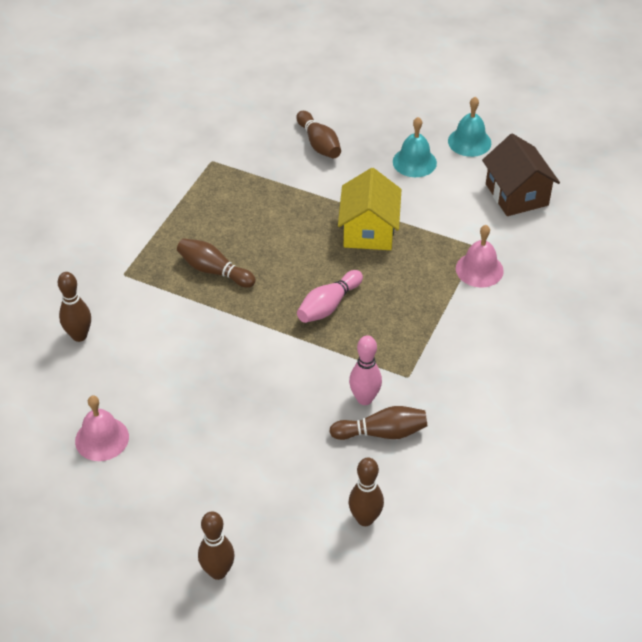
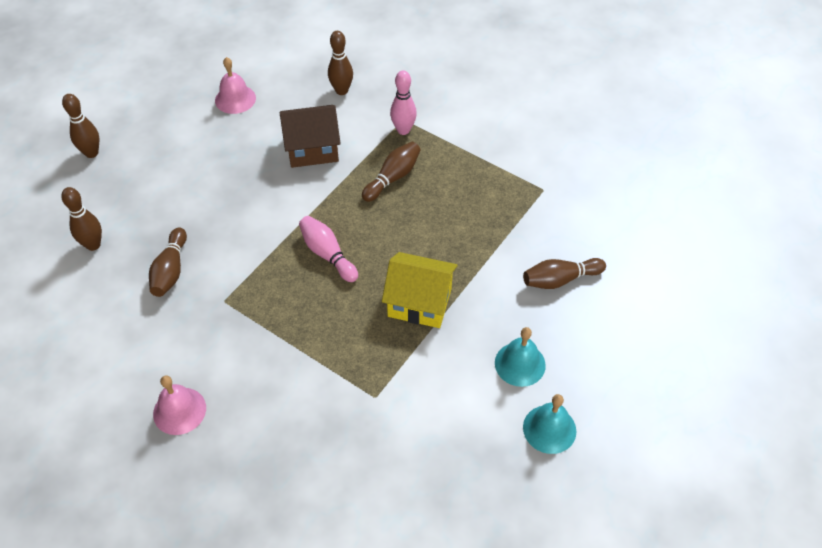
camera: 100 degrees right, 5 degrees up
(364, 399) = (211, 264): pink bowling pin -> pink bowling pin (403, 130)
(479, 269) = (341, 391): pink bell -> pink bell (179, 410)
(516, 194) = (449, 458): brown house -> brown house (312, 149)

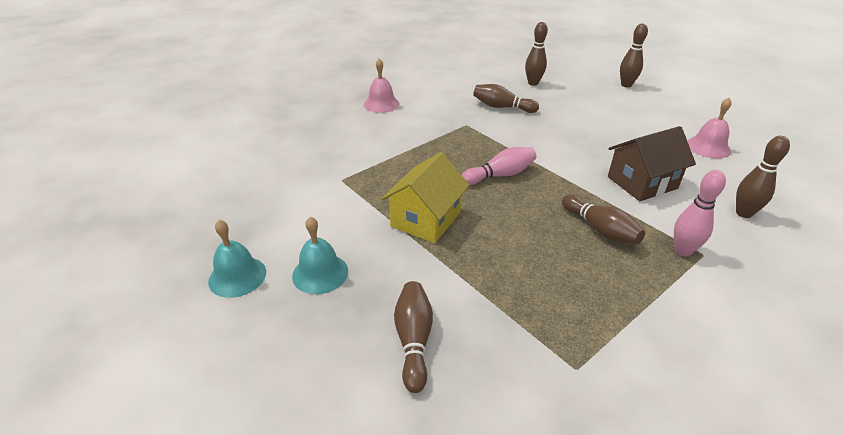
camera: 105 degrees right, 15 degrees down
(312, 149) = (642, 182): brown house -> brown house turned 60 degrees clockwise

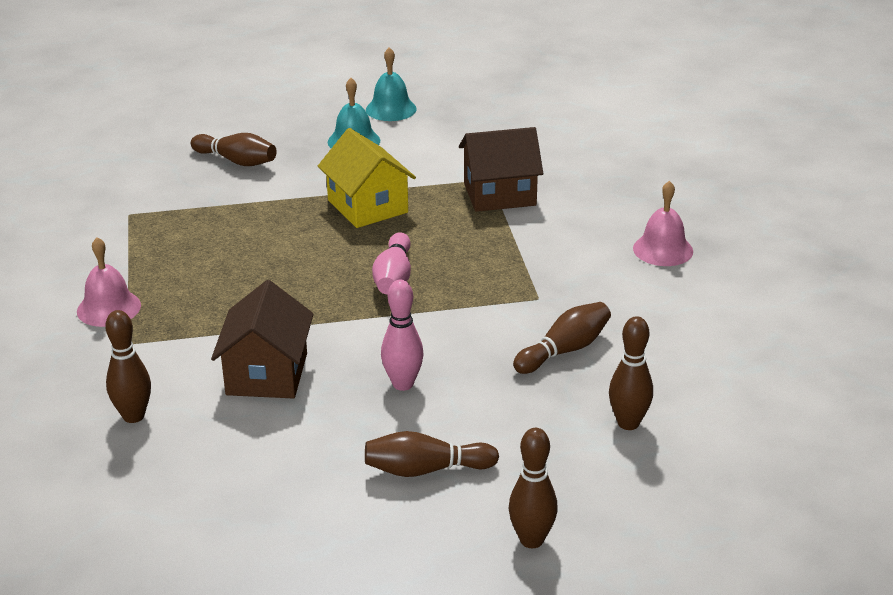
camera: 120 degrees right, 5 degrees down
(360, 169) = (499, 194): none -> brown house
(600, 229) = (235, 299): brown bowling pin -> brown bowling pin (426, 470)
(683, 251) = (148, 333): pink bowling pin -> pink bowling pin (403, 384)
(708, 147) = (265, 492): pink bell -> pink bell (109, 308)

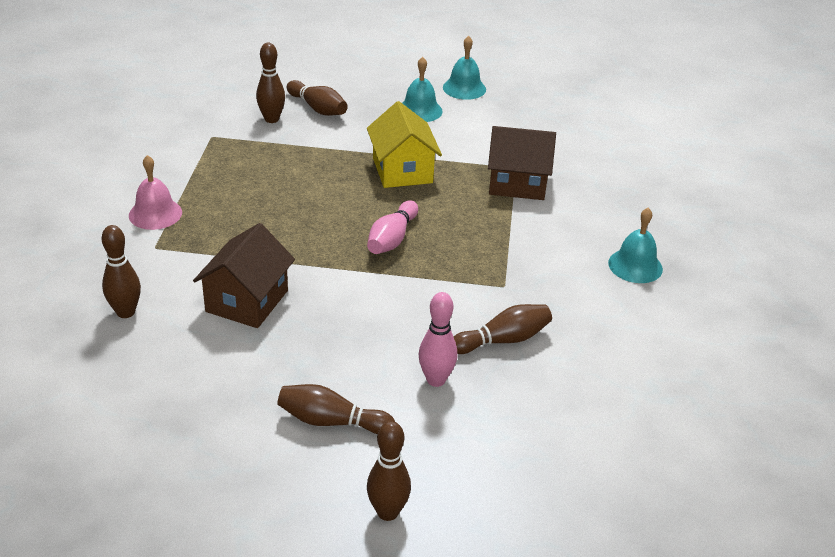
camera: 15 degrees right, 5 degrees up
(403, 384) = (351, 337): pink bowling pin -> pink bowling pin (436, 380)
(628, 423) = (525, 423): brown bowling pin -> brown bowling pin (271, 119)
(663, 249) = (635, 266): pink bell -> turquoise bell

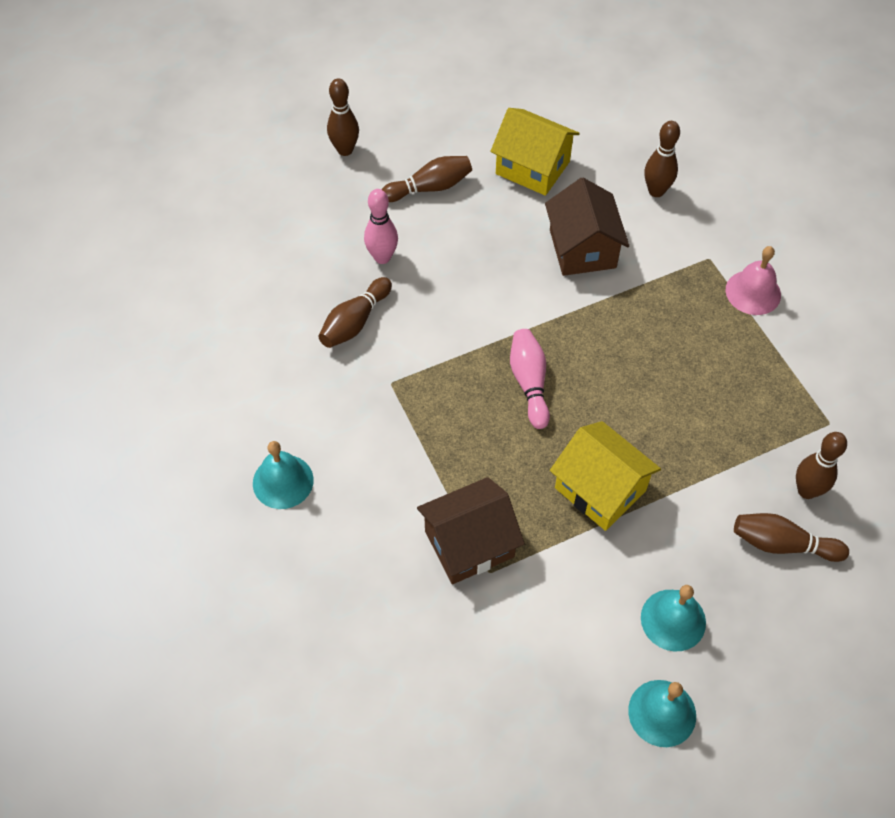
camera: 150 degrees right, 20 degrees up
(209, 388) = (532, 167): none -> yellow house

